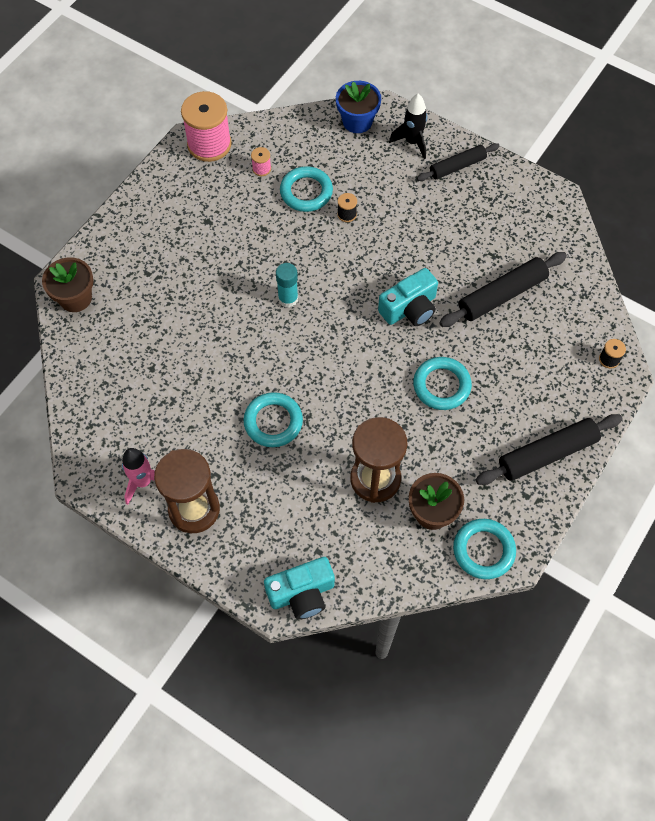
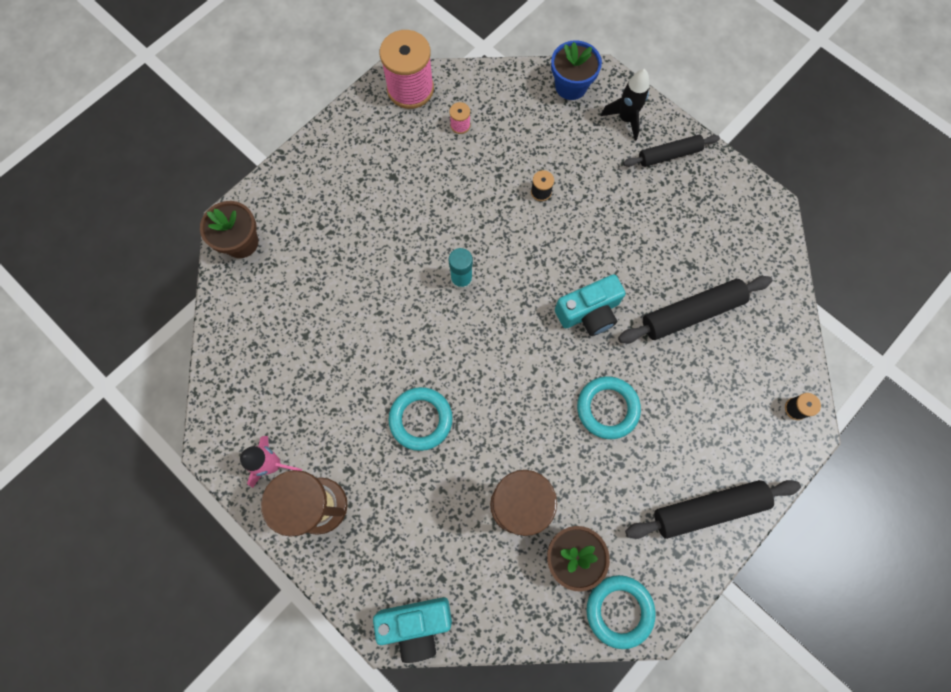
camera: 10 degrees right, 10 degrees up
(306, 192) = (502, 159): turquoise ring -> none

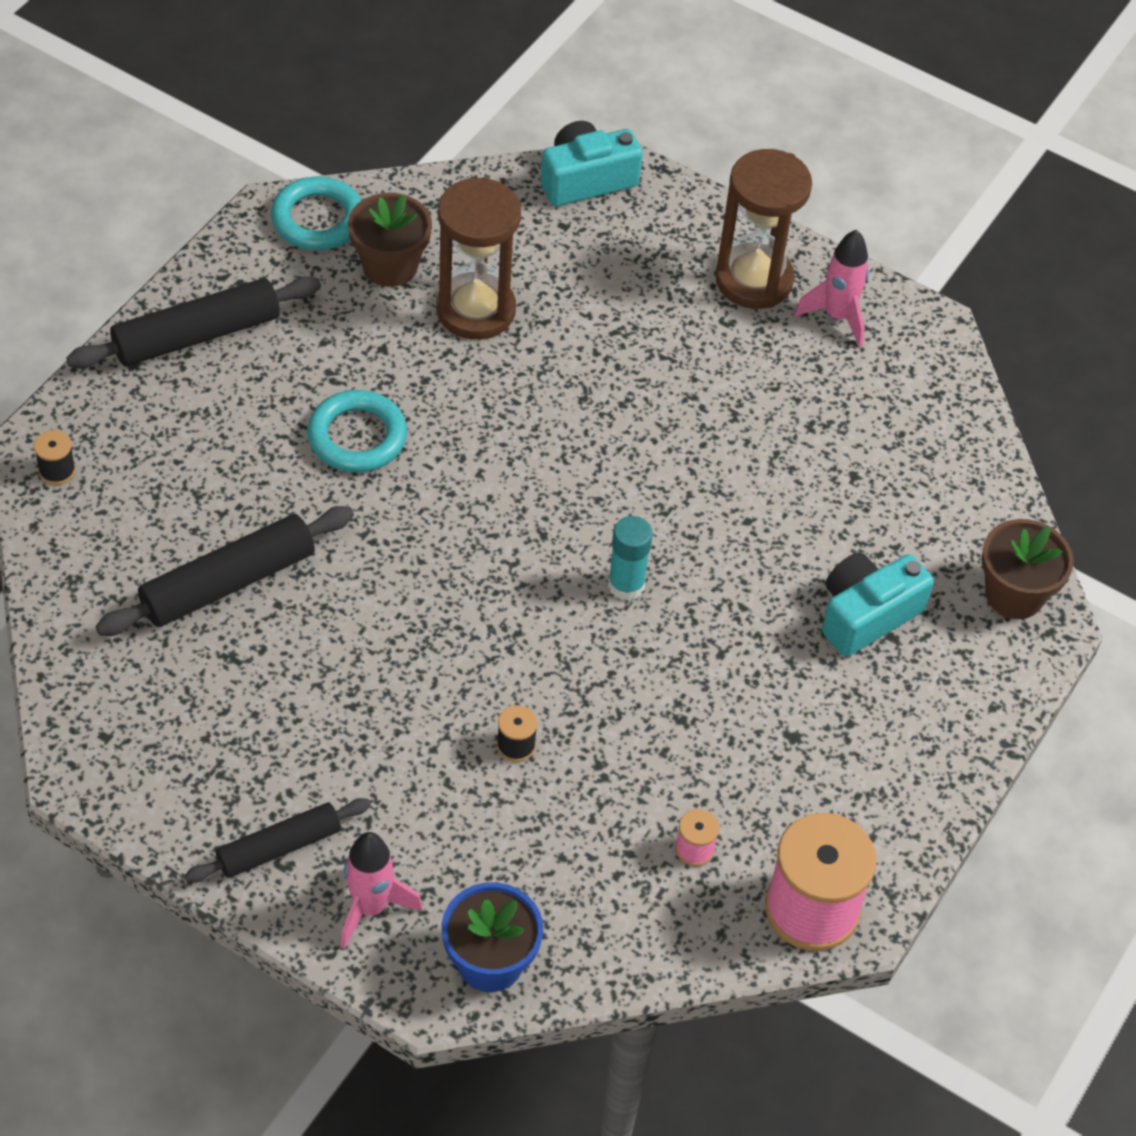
camera: 165 degrees right, 20 degrees down
(421, 419) = (641, 391): turquoise ring -> none
(589, 312) = (402, 563): turquoise camera -> turquoise camera (866, 615)
(625, 119) = (370, 907): black rocket -> pink rocket

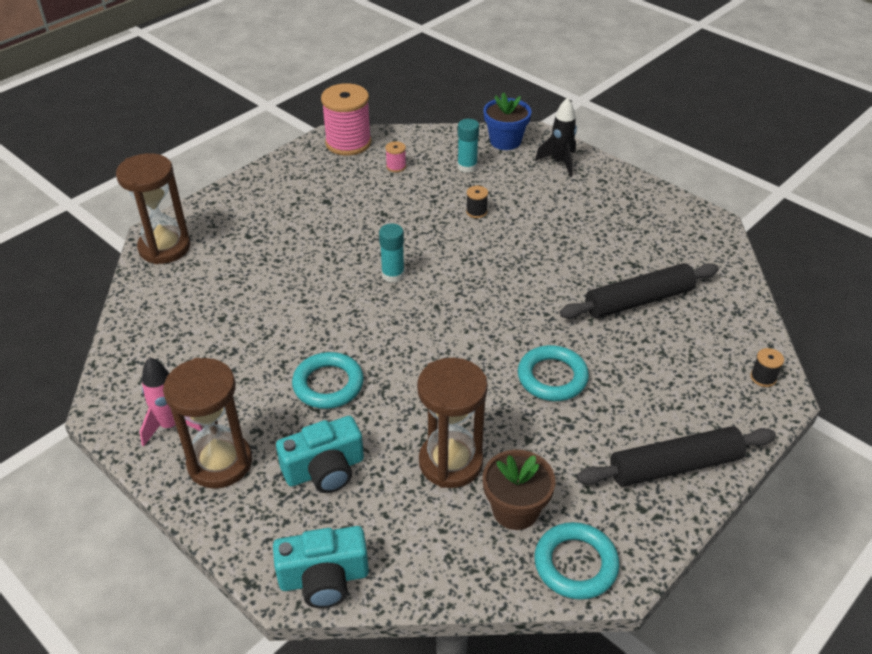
camera: 165 degrees left, 10 degrees down
(279, 847) = (605, 186): black rolling pin -> none
(370, 907) = (560, 162): pink rocket -> black rocket
(555, 868) = (467, 167): none -> turquoise glue stick
(661, 392) = (328, 384): none -> turquoise ring
(866, 615) = (257, 247): turquoise camera -> turquoise camera (325, 469)
(1014, 594) = (164, 247): brown flower pot -> brown hourglass

